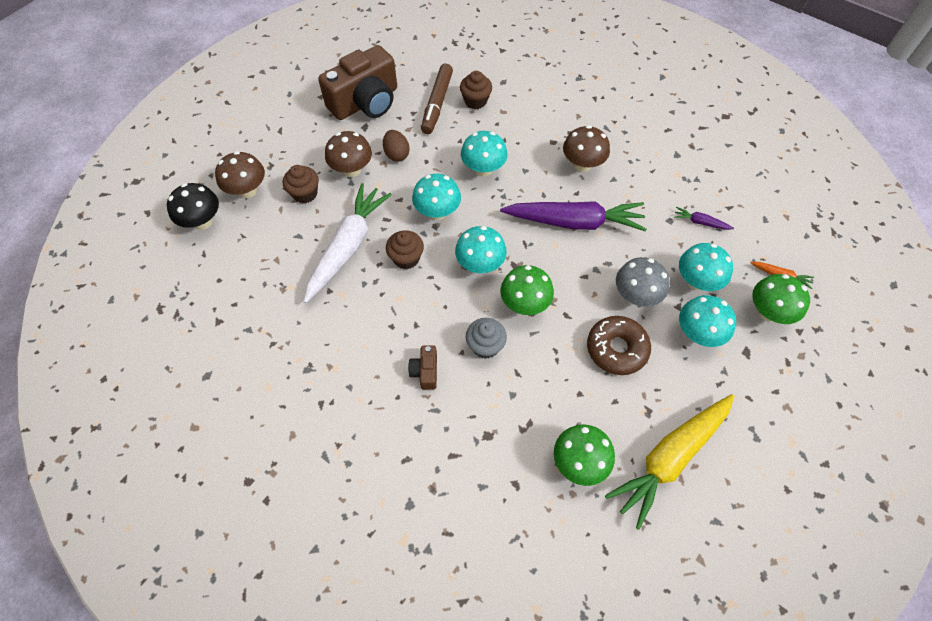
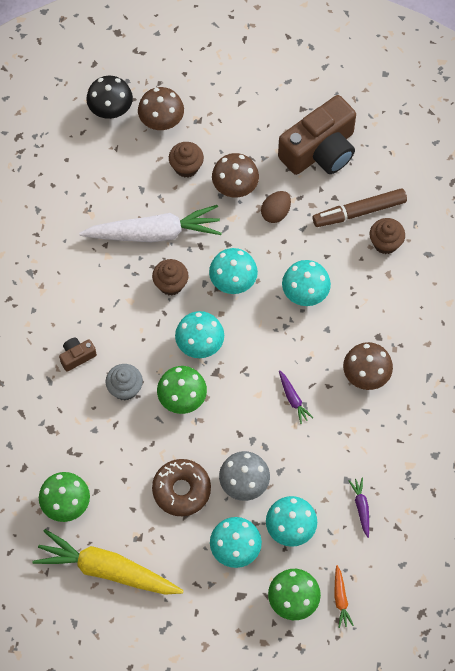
camera: 60 degrees right, 5 degrees up
(366, 102) = (320, 150): brown camera -> brown camera turned 60 degrees counterclockwise
(574, 222) = (293, 399): purple carrot -> purple carrot, size x0.41

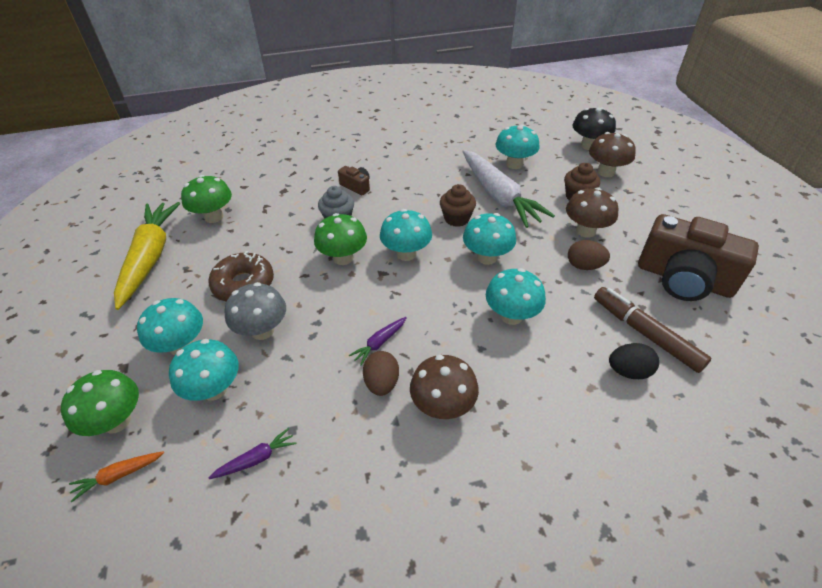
camera: 70 degrees right, 20 degrees down
(109, 194) = (514, 164): none -> turquoise mushroom
(331, 409) = (382, 383): none -> brown egg
(385, 243) = (628, 371): brown cupcake -> black egg

